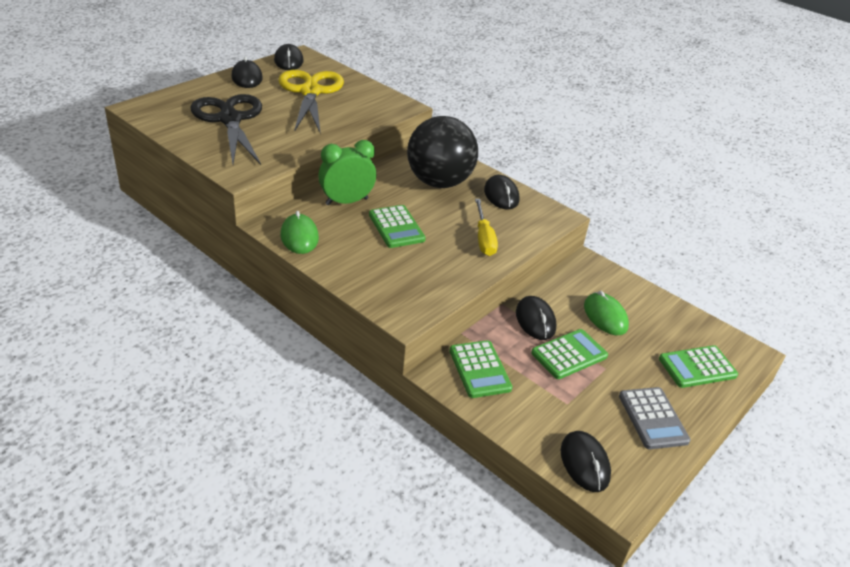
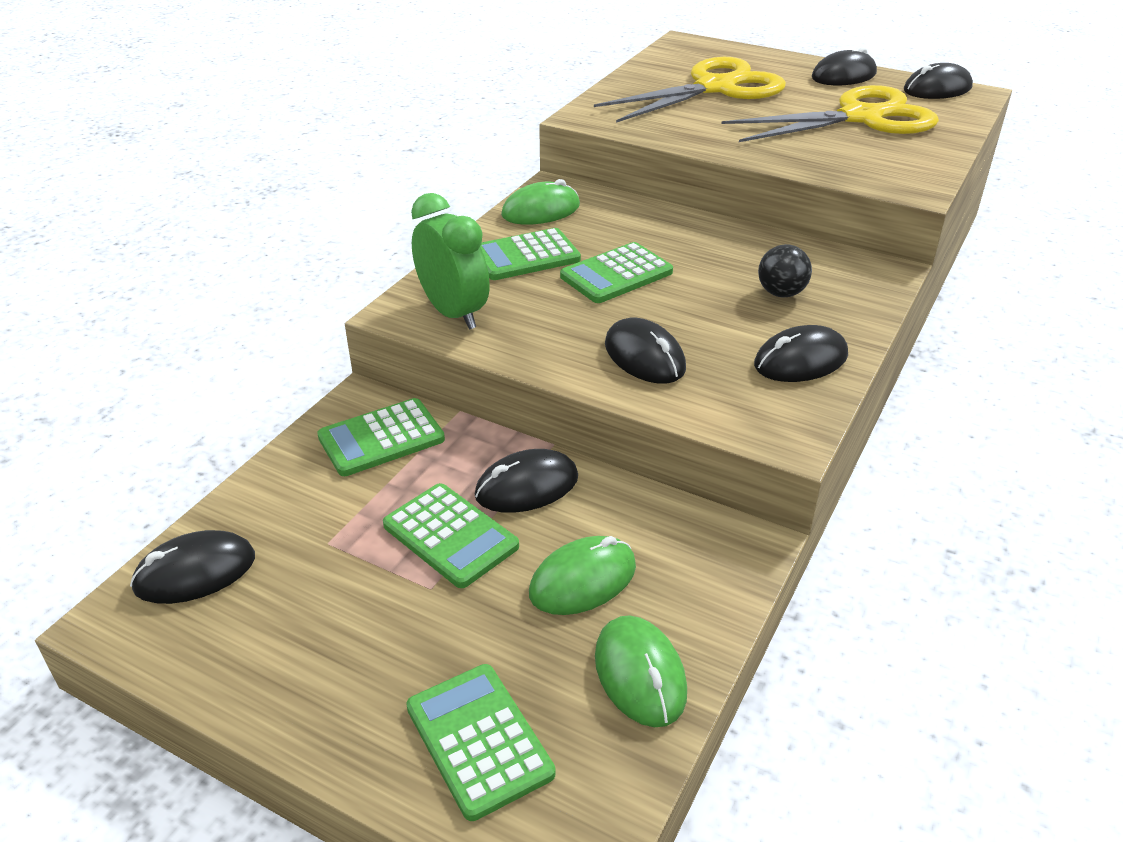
camera: 80 degrees right, 0 degrees up
(230, 119) = (715, 88): black scissors -> yellow scissors
(346, 201) = (652, 227): green clock -> green clock (453, 313)
(357, 255) = (525, 256): none -> green calculator
(439, 182) = (781, 293): black ball -> black ball, size x0.41
(484, 238) = (644, 356): yellow screwdriver -> black mouse
(652, 418) = (310, 662): grey calculator -> none
(661, 313) = (640, 674): none -> green mouse

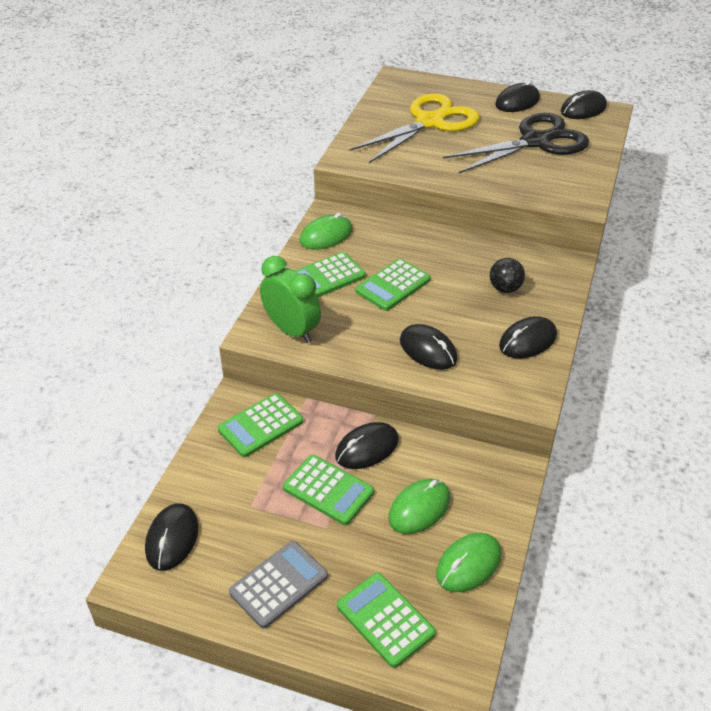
camera: 10 degrees left, 5 degrees up
(195, 572) = (172, 538): black mouse -> black mouse turned 45 degrees counterclockwise
(328, 660) = (279, 584): none -> grey calculator
(640, 674) = (468, 564): green mouse -> green mouse turned 75 degrees clockwise
(860, 118) = (536, 142): yellow scissors -> black scissors

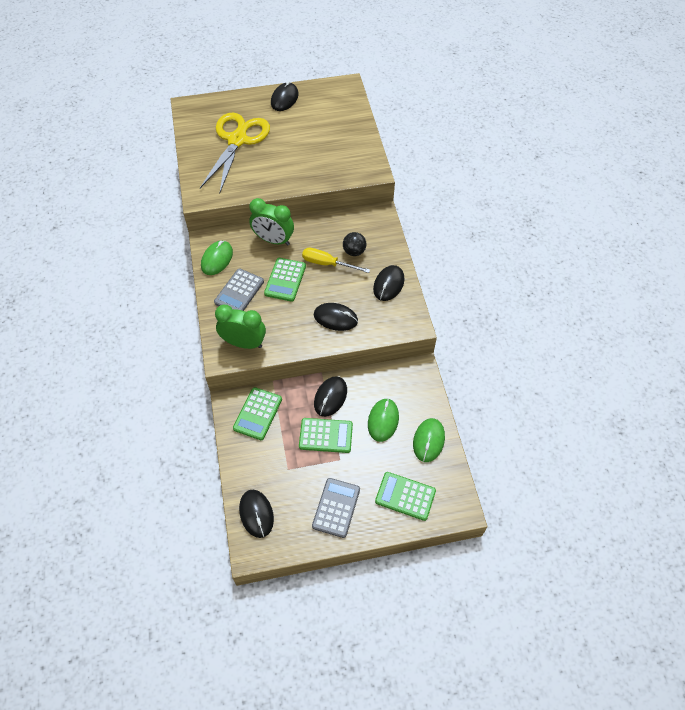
camera: 30 degrees left, 15 degrees up
(327, 277) = (239, 292): green calculator -> grey calculator
(408, 241) = (273, 240): none -> green clock
(460, 288) = (327, 264): none -> yellow screwdriver
(536, 142) = (316, 130): black scissors -> none
(583, 109) = (330, 89): black mouse -> none

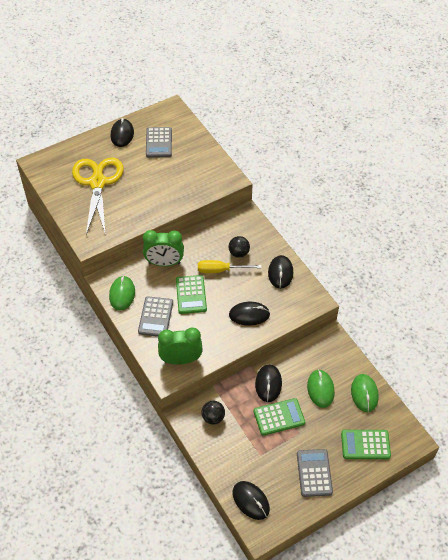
camera: 20 degrees left, 5 degrees down
(257, 414) = (213, 417): green calculator -> black ball
(317, 116) = (159, 143): none -> grey calculator

